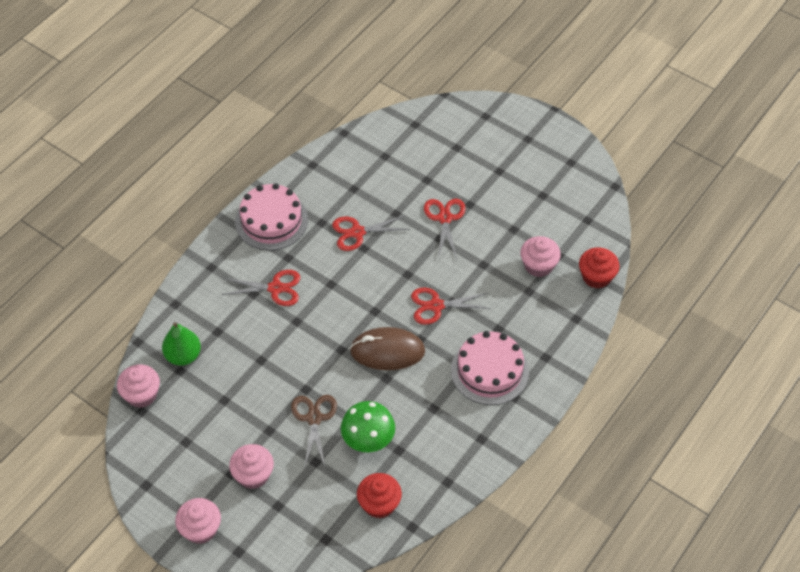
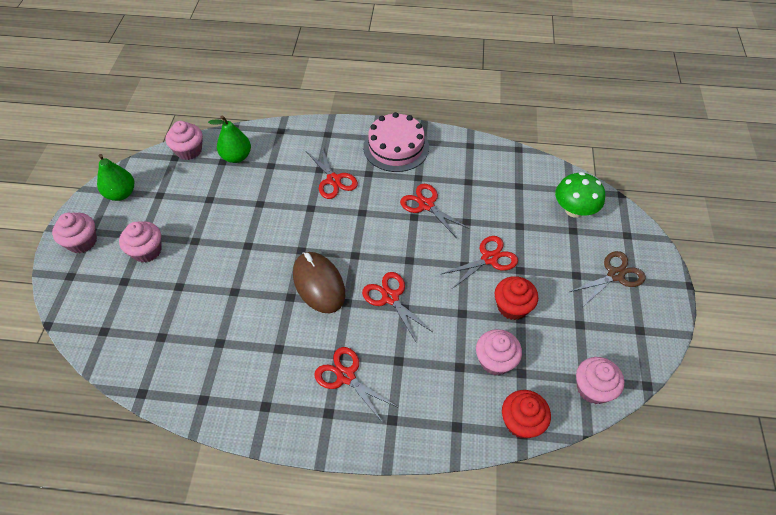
camera: 60 degrees right, 0 degrees up
(158, 475) = (121, 194): none -> green pear
(314, 418) = (221, 265): brown scissors -> brown scissors (615, 275)
(368, 439) = (219, 314): green mushroom -> green mushroom (574, 210)
(379, 504) = (155, 354): red cupcake -> red cupcake (512, 307)
(489, 370) = (346, 376): pink cake -> red scissors
(597, 219) = (593, 388): none -> pink cupcake

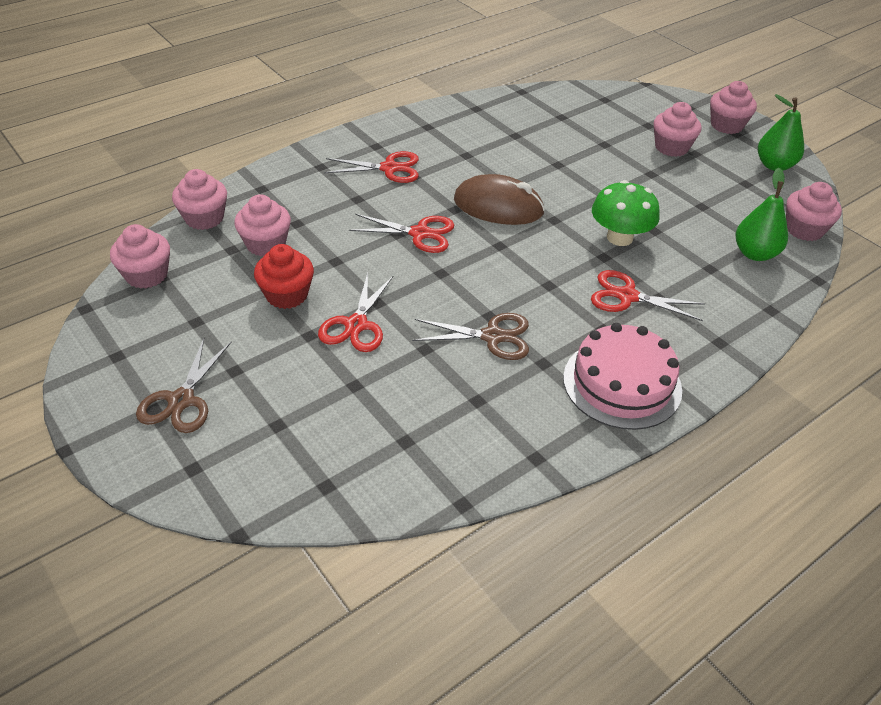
camera: 135 degrees right, 10 degrees down
(426, 205) = (492, 337): red scissors -> brown scissors
(521, 422) = (204, 218): red cupcake -> pink cupcake
(574, 210) = (297, 456): green mushroom -> green mushroom (619, 237)

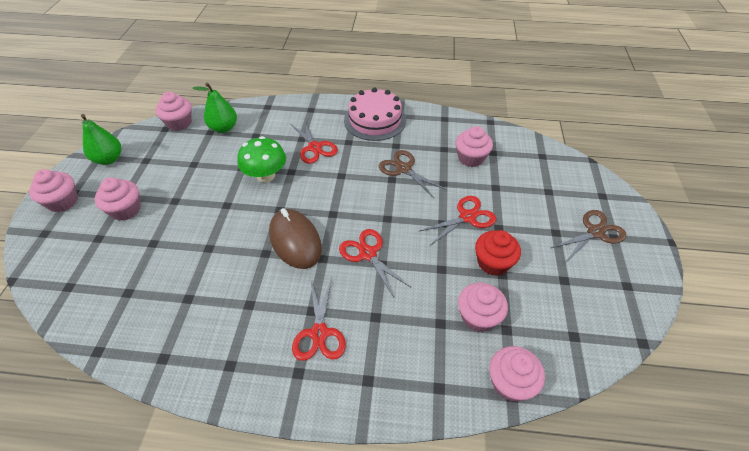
camera: 135 degrees left, 5 degrees up
(146, 275) = (585, 346): pink cupcake -> pink cupcake (470, 158)
(389, 168) = (319, 333): red scissors -> red scissors turned 135 degrees counterclockwise

